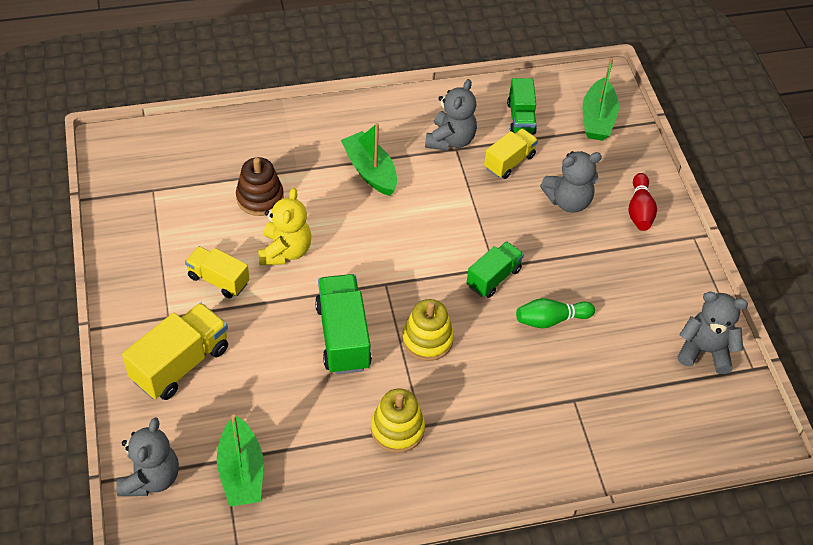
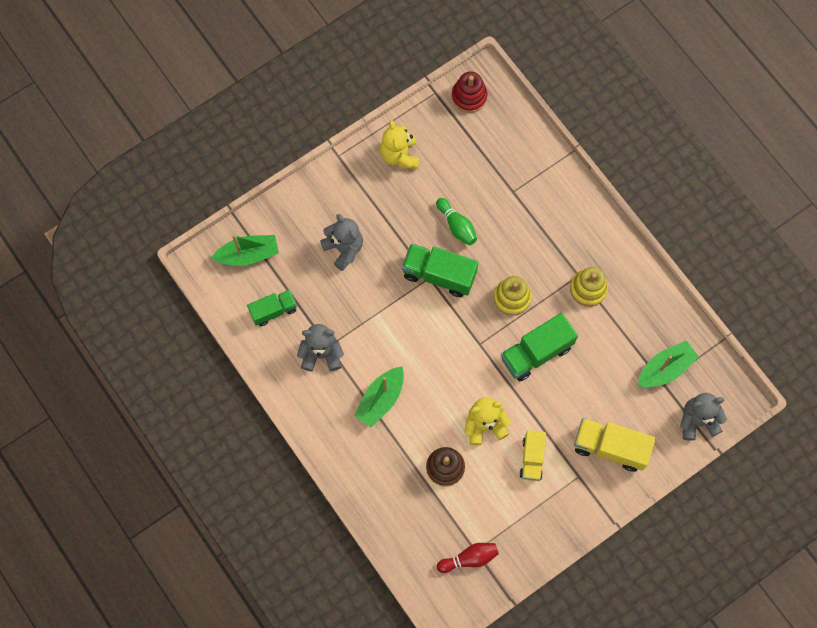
camera: 110 degrees left, 20 degrees up
(493, 278) = (439, 275): green truck -> green truck, size x1.57
(509, 162) = (324, 303): yellow truck -> none
(639, 210) = (330, 198): red bowling pin -> red bowling pin (469, 558)
(672, 297) = (399, 155): none -> yellow teddy bear
(705, 351) = (435, 124): grey teddy bear -> none
(735, 405) = (469, 96): none -> red stacking toy

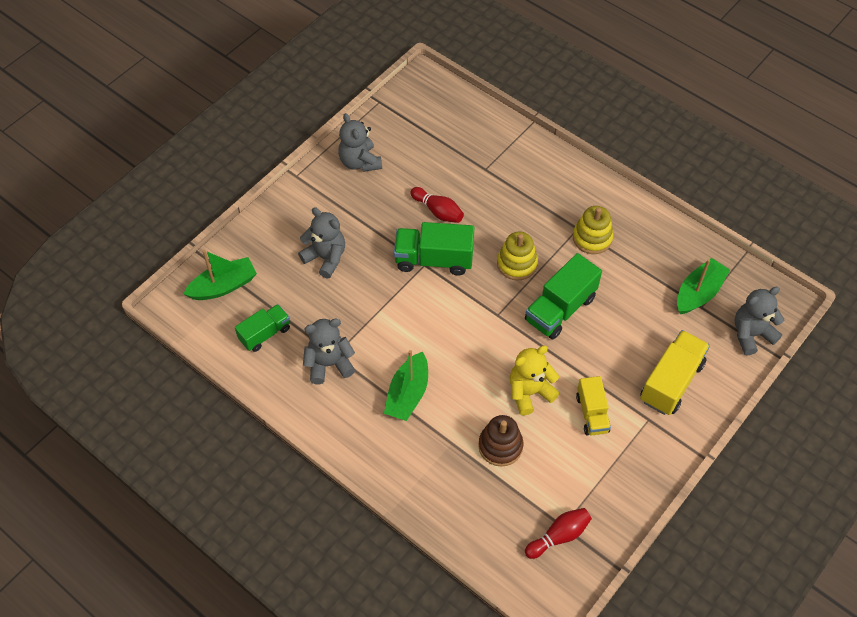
camera: 15 degrees left, 15 degrees down
(399, 155) = (360, 162): yellow teddy bear -> grey teddy bear
(457, 226) = (438, 211): green bowling pin -> red bowling pin
(469, 96) = (414, 98): red stacking toy -> none
(610, 447) = (671, 382): yellow truck -> yellow truck turned 120 degrees clockwise

